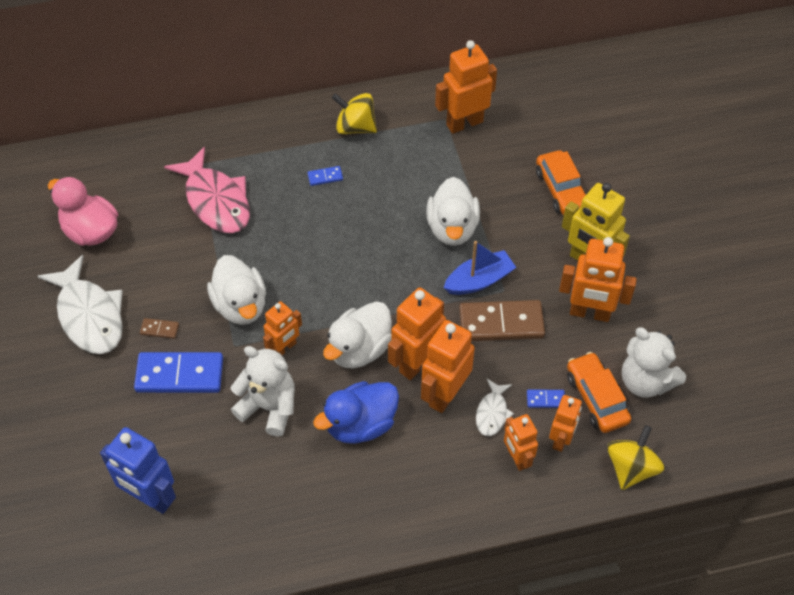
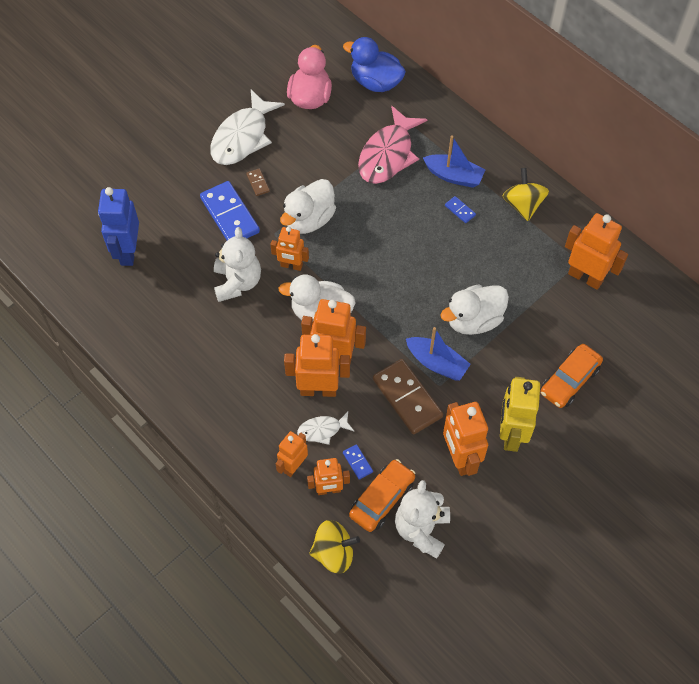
camera: 60 degrees right, 5 degrees up
(283, 162) = (454, 176): none -> blue boat
(360, 424) = (258, 347): blue duck -> blue duck (375, 82)

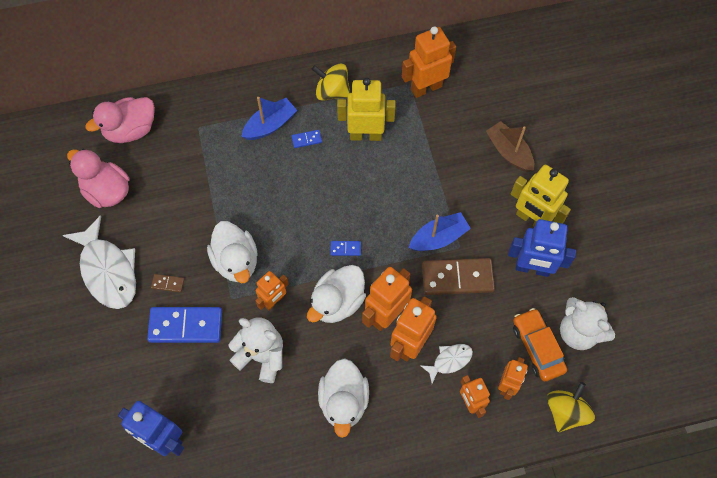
camera: 60 degrees left, 5 degrees up
(322, 430) = (449, 361): white fish -> white fish turned 135 degrees counterclockwise
(357, 462) = (494, 348): blue domino -> blue domino (345, 249)
(375, 82) = (130, 130): blue duck -> pink duck
(388, 154) = (213, 162): pink fish -> none
(459, 458) = (532, 268): orange robot -> blue robot
(473, 320) = (416, 188): white duck -> white duck (344, 401)
(498, 253) = (365, 135): none -> yellow robot
(569, 380) = (509, 152): orange car -> brown boat

